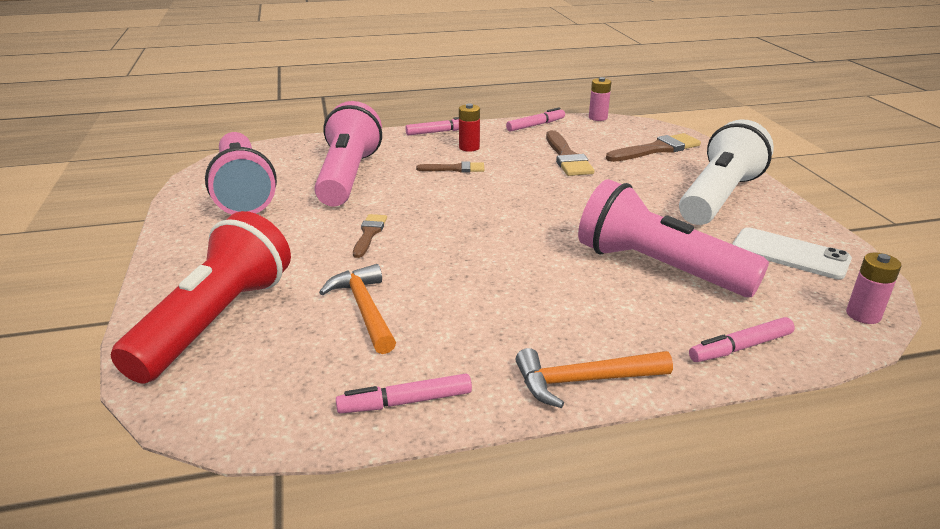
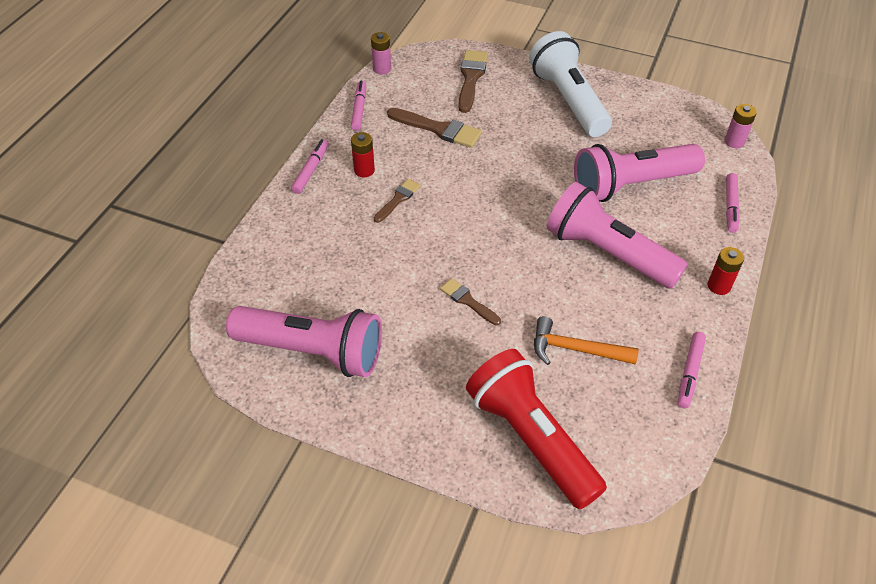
camera: 55 degrees left, 20 degrees up
(348, 176) = (348, 270): pink flashlight -> pink flashlight (607, 253)
(584, 381) = (719, 286): orange hammer -> red battery
(790, 254) = (658, 122): white phone -> none

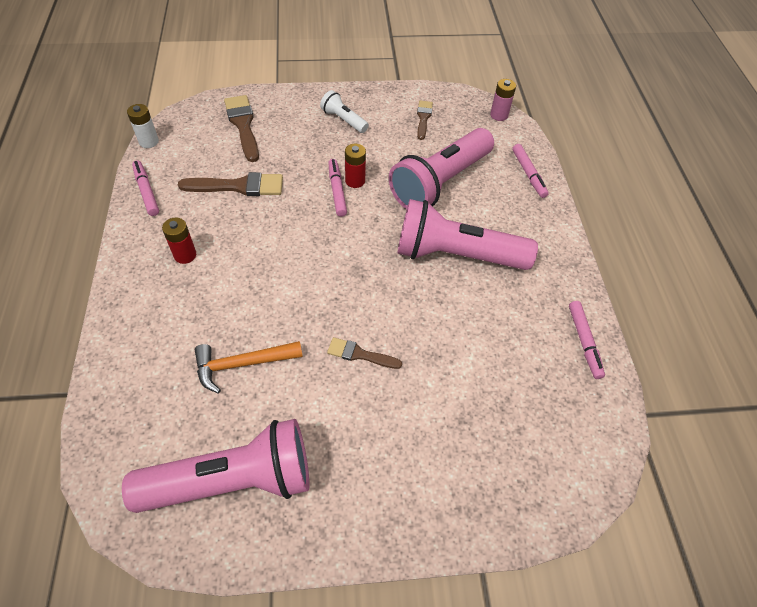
camera: 30 degrees left, 5 degrees up
(311, 170) = (127, 275): pink marker -> pink marker (337, 191)
(382, 69) = (149, 142): pink battery -> white battery
(398, 199) = (236, 274): brown brush -> brown brush (423, 118)
(531, 438) = (493, 472): red flashlight -> none
(568, 100) = (343, 120): white flashlight -> white flashlight, size x0.47
(575, 349) = (481, 361): orange hammer -> orange hammer (242, 364)
(719, 286) = (560, 250): red battery -> red battery (355, 181)

